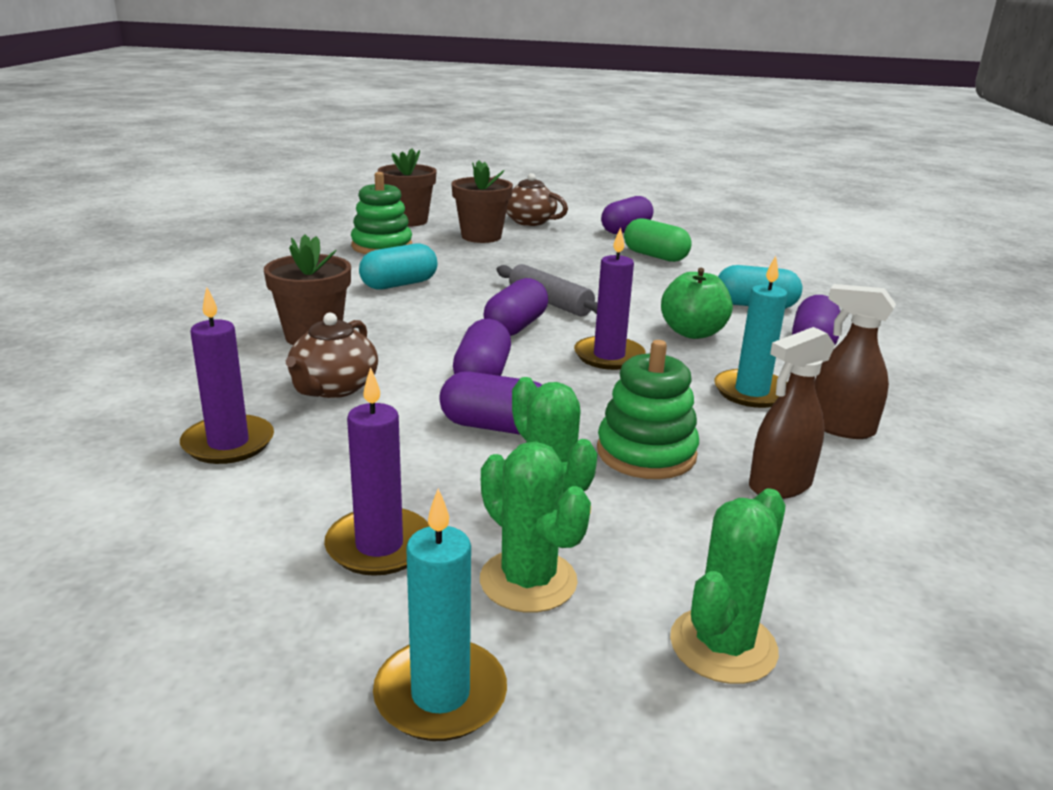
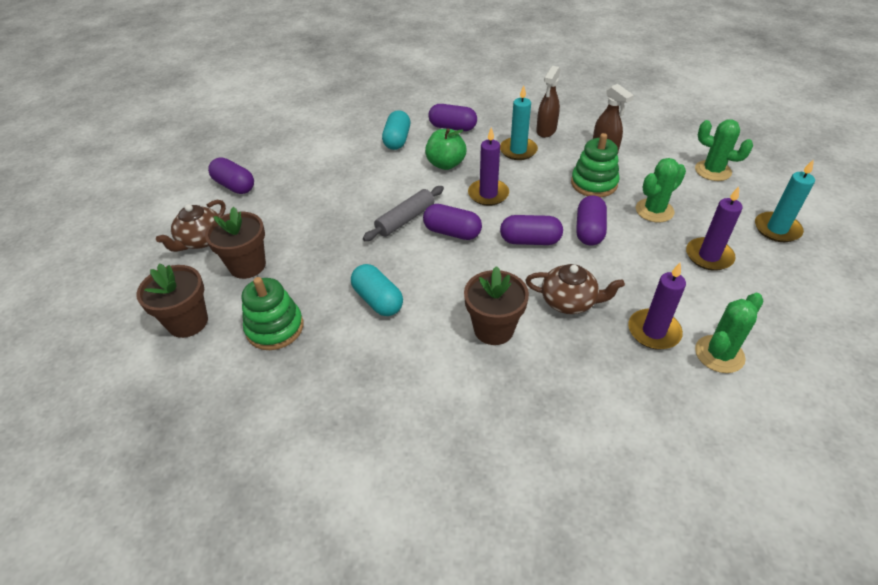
camera: 90 degrees left, 20 degrees up
(528, 581) = (706, 213): green cactus -> green cactus (719, 354)
(655, 256) = (303, 173): green capsule -> none

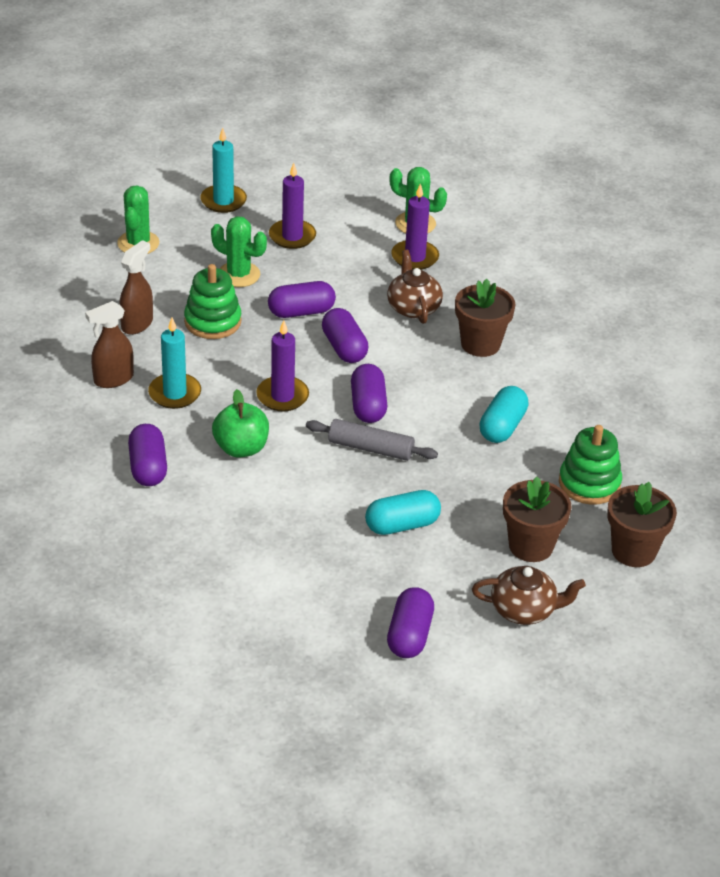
camera: 120 degrees left, 5 degrees down
(397, 140) = (209, 512): turquoise capsule -> turquoise capsule (402, 525)
(546, 131) = (113, 379): brown spray bottle -> brown spray bottle turned 150 degrees clockwise

